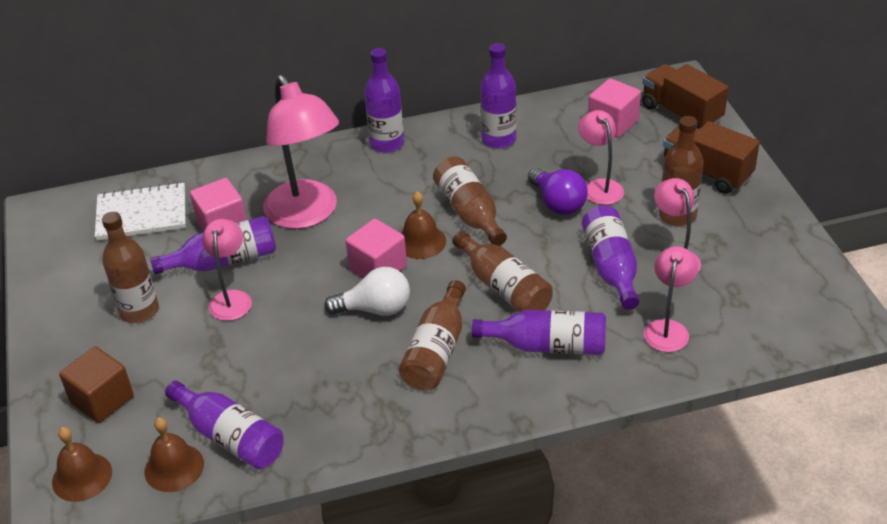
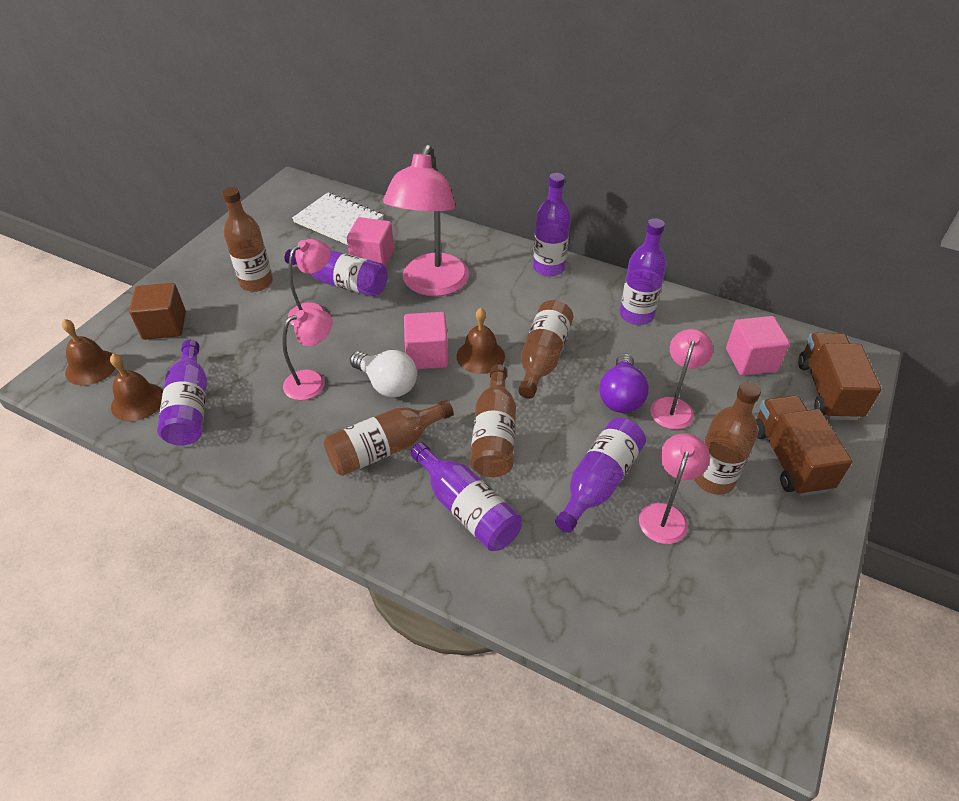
camera: 40 degrees right, 5 degrees up
(668, 328) = (581, 574): pink lamp -> pink lamp (313, 381)

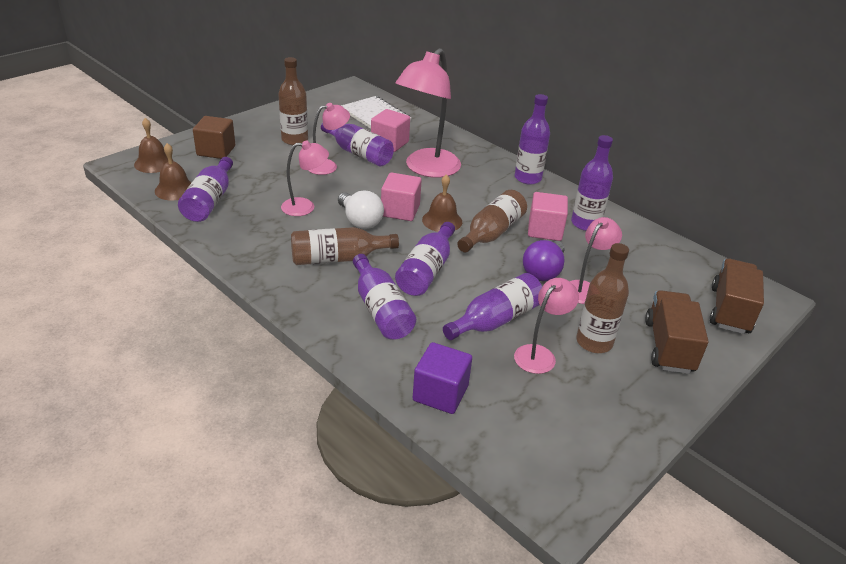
camera: 15 degrees right, 10 degrees down
(494, 435) = (426, 271): brown bottle -> purple bottle
(584, 608) = (440, 393): none -> purple cube
(751, 360) = (670, 274): pink cube -> pink cube (545, 230)

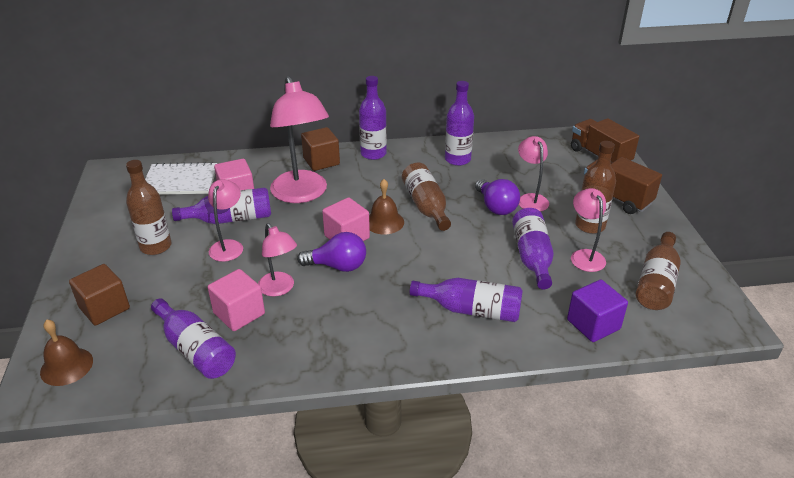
camera: 50 degrees left, 0 degrees up
(175, 189) = (142, 368): brown bell -> none
(305, 207) = (279, 289): pink lamp -> pink lamp turned 120 degrees clockwise
(338, 258) = (379, 303): brown bottle -> brown bottle (656, 283)
(360, 221) = (338, 266): white light bulb -> purple light bulb
(426, 271) = (443, 262): purple bottle -> none
(481, 159) = (321, 161): none -> brown cube
(545, 230) = (447, 181): pink cube -> pink cube (239, 313)

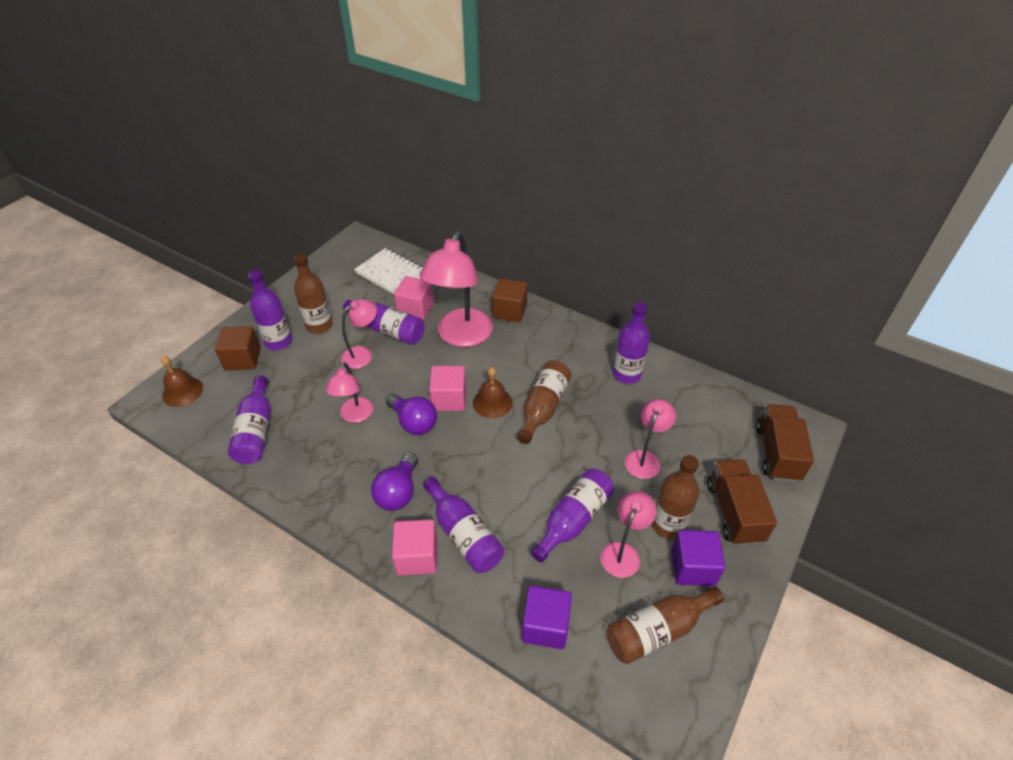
camera: 40 degrees right, 10 degrees up
(239, 313) = (309, 419): pink cube -> pink cube (417, 557)
(373, 154) = (559, 326): purple bottle -> purple bottle (278, 342)
(496, 207) = (602, 446): purple light bulb -> purple light bulb (398, 492)
(632, 239) = (693, 567): none -> purple cube

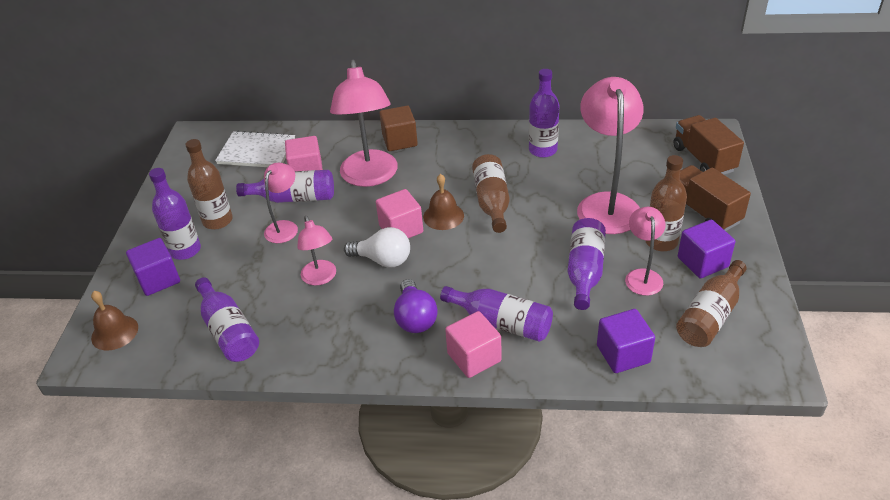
camera: 25 degrees left, 5 degrees down
(243, 359) = (158, 279): brown cube -> purple cube
(413, 422) = (383, 260): purple light bulb -> white light bulb
(645, 458) = (606, 204): pink lamp -> pink lamp, size x1.86

